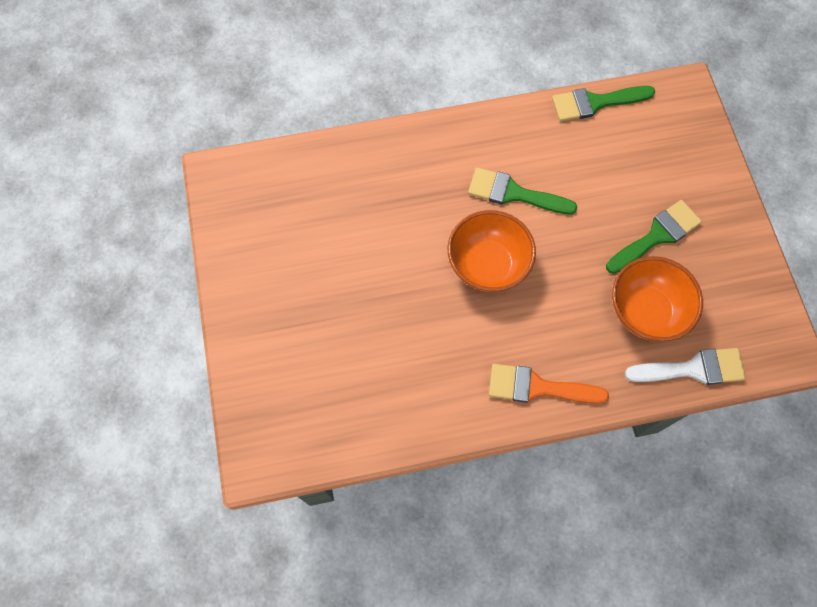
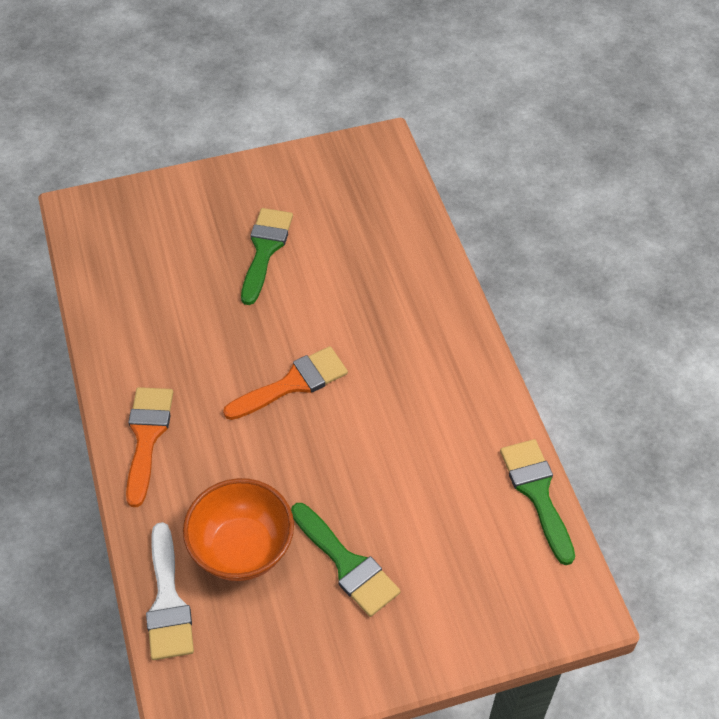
camera: 85 degrees right, 15 degrees down
(487, 265) = (293, 383): orange bowl -> orange brush
(513, 193) = (390, 405): green brush -> green brush (265, 249)

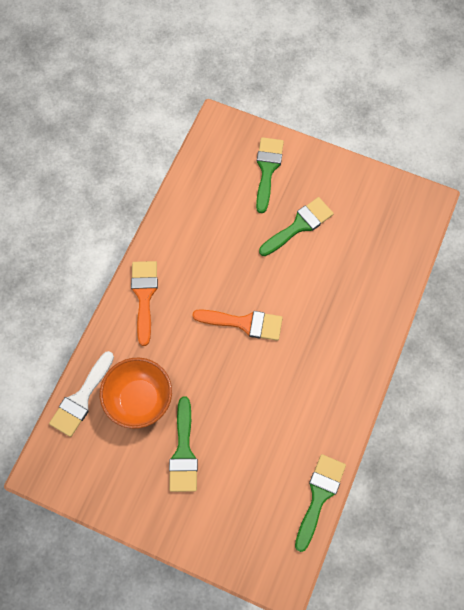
camera: 40 degrees right, 15 degrees up
(147, 436) = (144, 296): orange brush -> orange brush turned 45 degrees counterclockwise
(177, 219) = (267, 169): none -> green brush

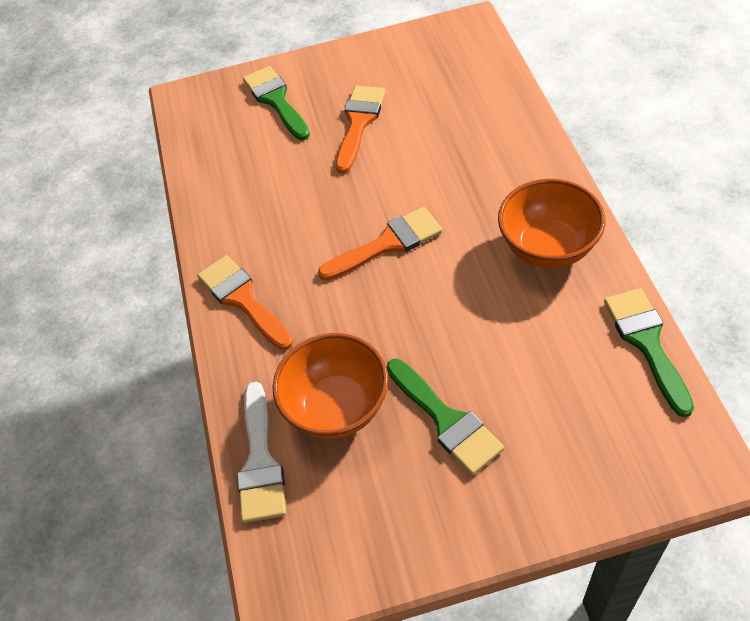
camera: 30 degrees left, 15 degrees down
(299, 225) = (359, 123): green brush -> orange brush
(324, 397) = (548, 247): none -> orange bowl

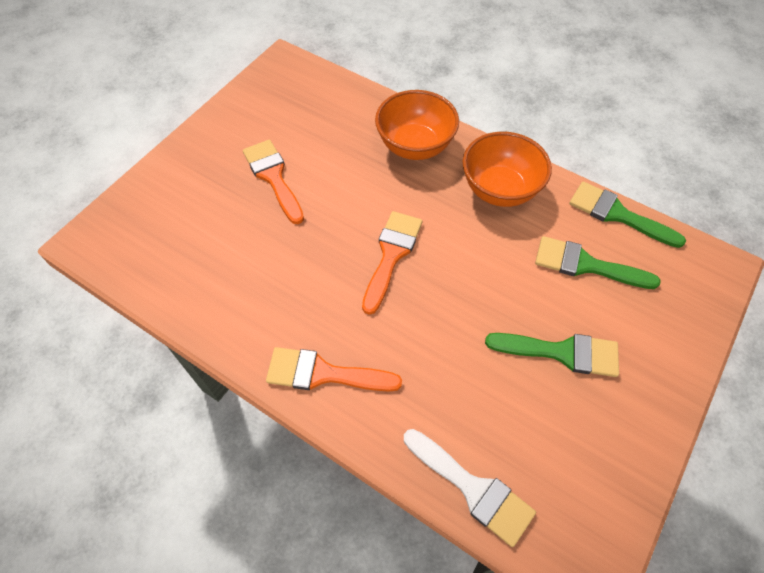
camera: 50 degrees left, 5 degrees up
(276, 100) = (181, 196): green brush -> green brush (585, 265)
(337, 407) = (483, 401): orange bowl -> orange bowl (415, 146)

